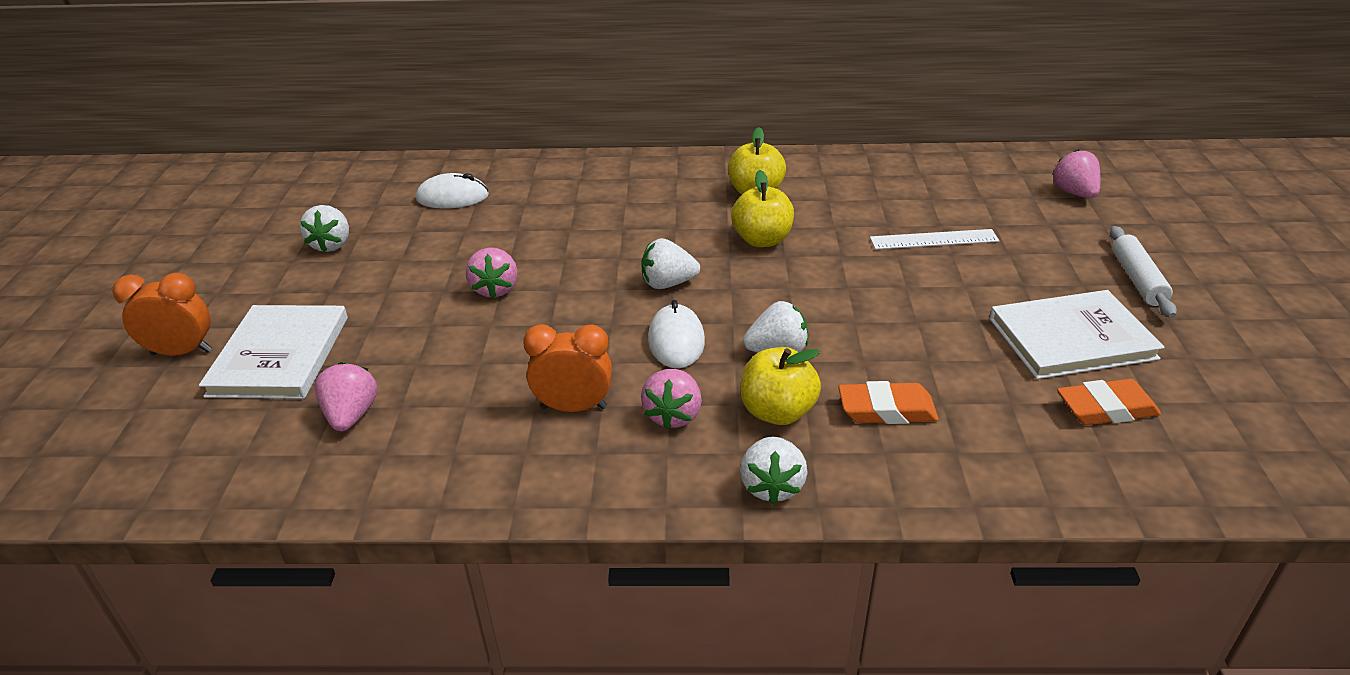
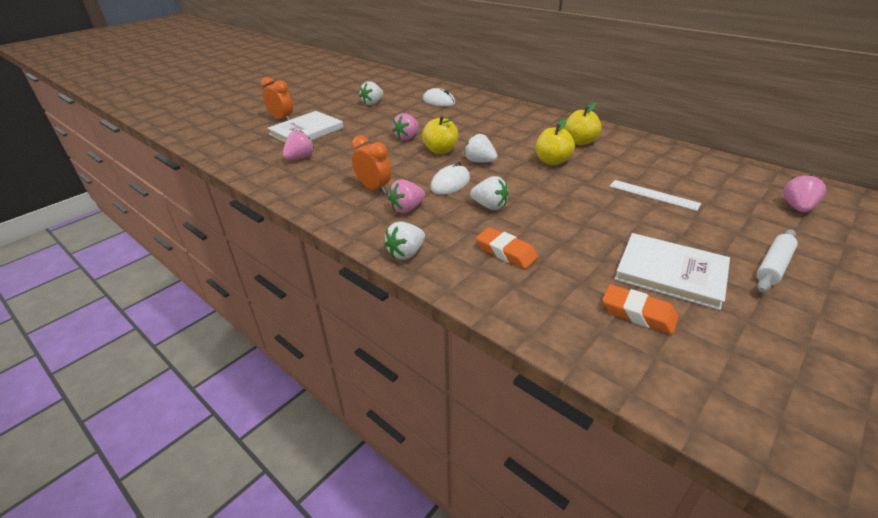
camera: 40 degrees right, 0 degrees up
(777, 412) = (452, 228): yellow apple -> yellow apple (440, 150)

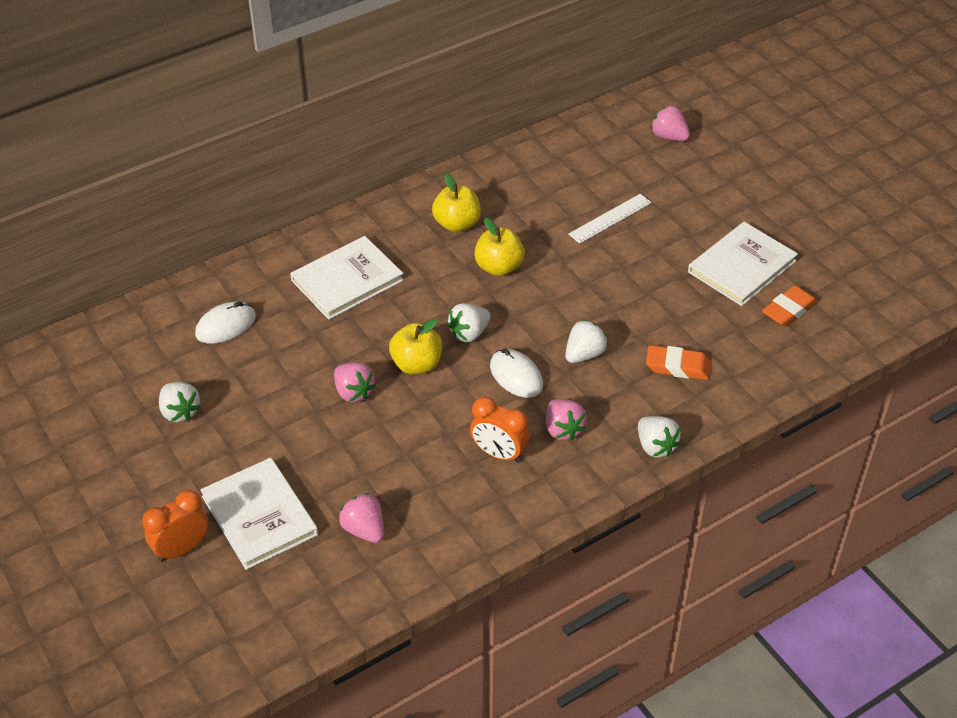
camera: 75 degrees left, 10 degrees up
(374, 188) = (499, 454): orange clock -> orange clock turned 120 degrees counterclockwise
(497, 121) = (347, 280): none -> white book
(506, 252) = (678, 366): orange eraser -> orange eraser turned 45 degrees clockwise
(773, 266) = (750, 202): white rolling pin -> none

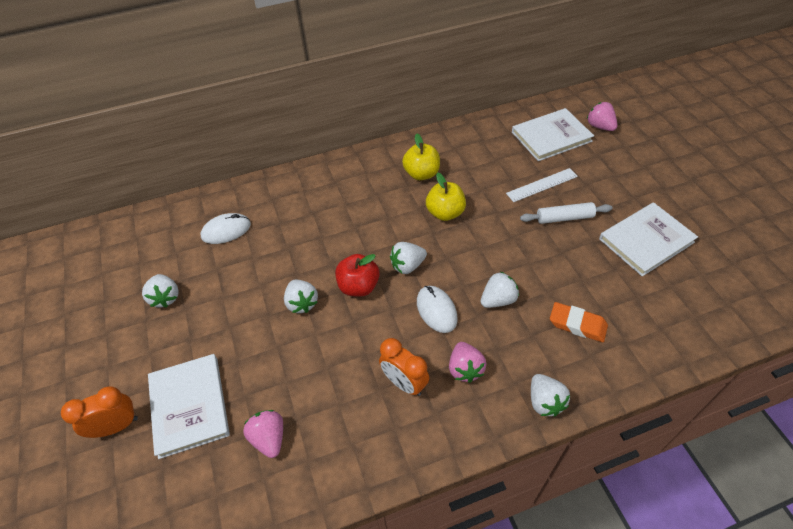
camera: 15 degrees right, 5 degrees up
(347, 280) = (327, 207): white book -> white book (551, 137)
(353, 392) = (302, 303): pink strawberry -> white strawberry
(416, 364) = (358, 286): yellow apple -> red apple
(644, 254) = (564, 218): none -> white rolling pin
(788, 310) = (684, 286): orange eraser -> none

